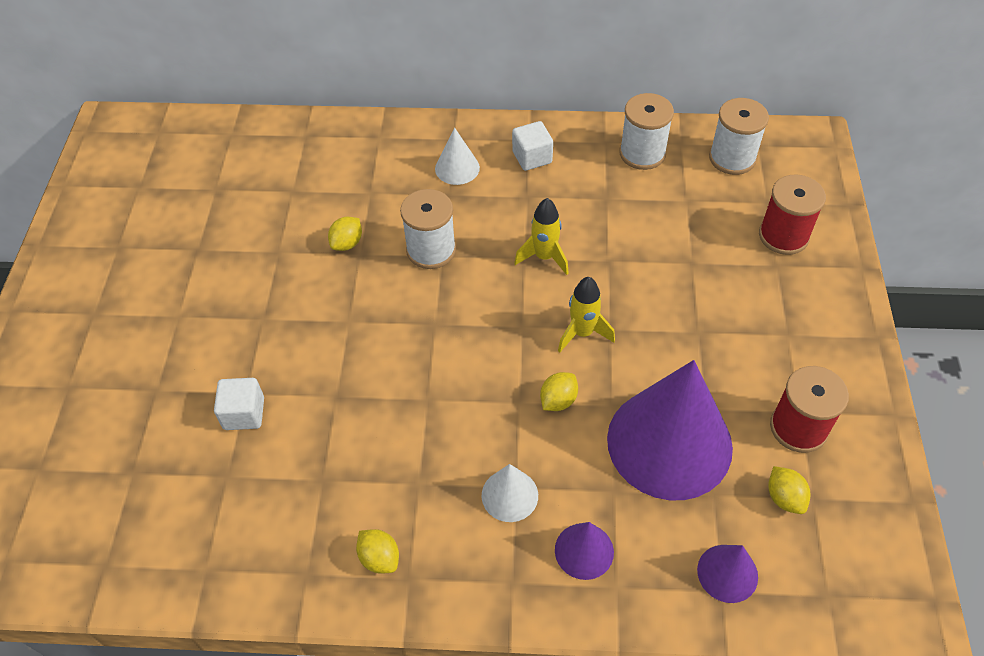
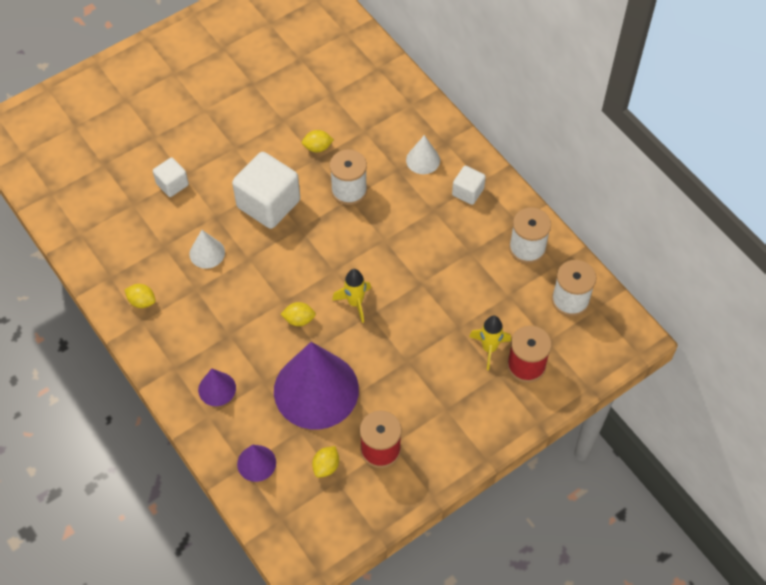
camera: 50 degrees right, 5 degrees up
(373, 333) = (268, 204): none -> white cube
(379, 558) = (142, 301): yellow lemon -> yellow lemon turned 75 degrees counterclockwise
(509, 495) = (222, 334): white cone -> white cone (207, 253)
(544, 257) = (394, 249): yellow rocket -> yellow rocket (489, 348)

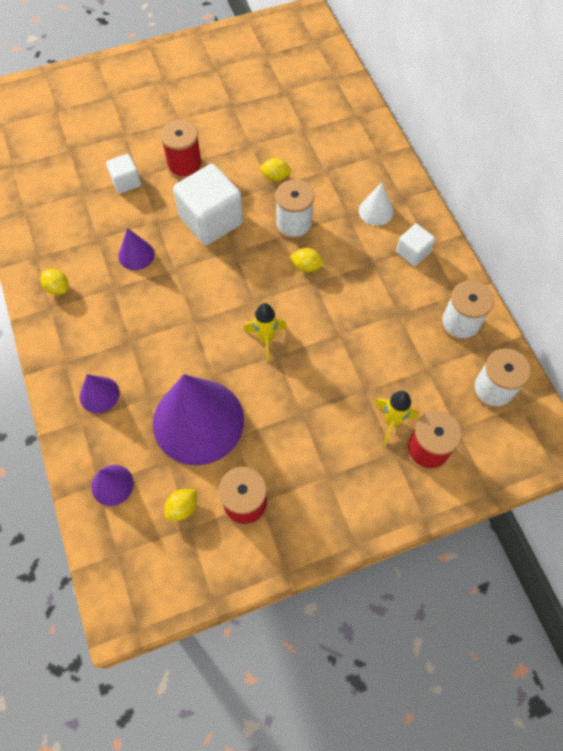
camera: 15 degrees right, 5 degrees up
(207, 253) = (136, 255): white cone -> purple cone
(225, 155) = (184, 166): none -> red spool
(299, 320) = (204, 343): yellow lemon -> yellow lemon (306, 267)

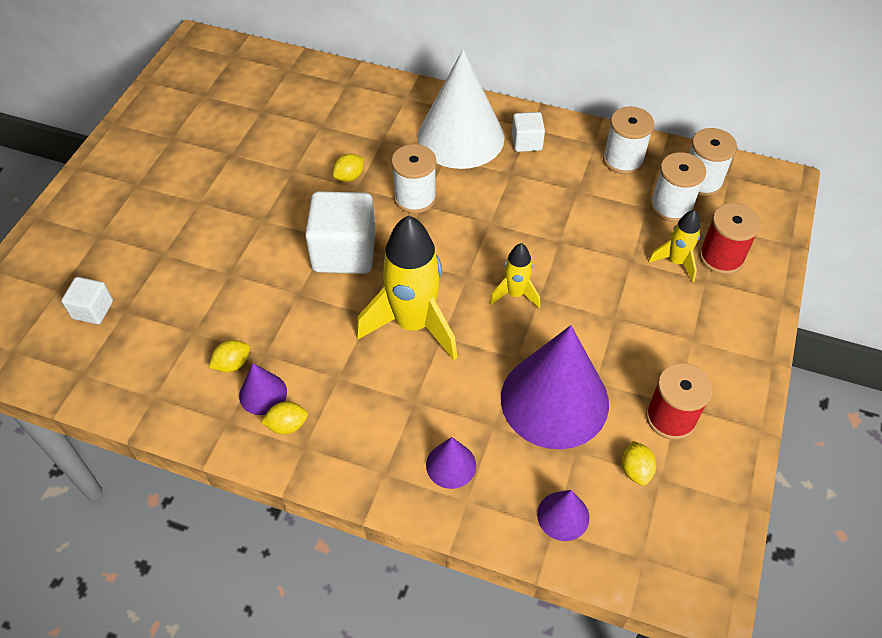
camera: 50 degrees left, 10 degrees down
(126, 182) = (222, 288): white cube -> white cube (93, 310)
(136, 255) = (319, 334): purple cone -> purple cone (263, 394)
(184, 166) = (258, 232): red spool -> none
(188, 299) = (413, 324): none -> yellow rocket
(306, 267) = (468, 218): yellow lemon -> yellow lemon (232, 364)
(376, 211) = (460, 137): white cone -> white cone, size x2.25
(445, 385) = (671, 206): none -> white spool

